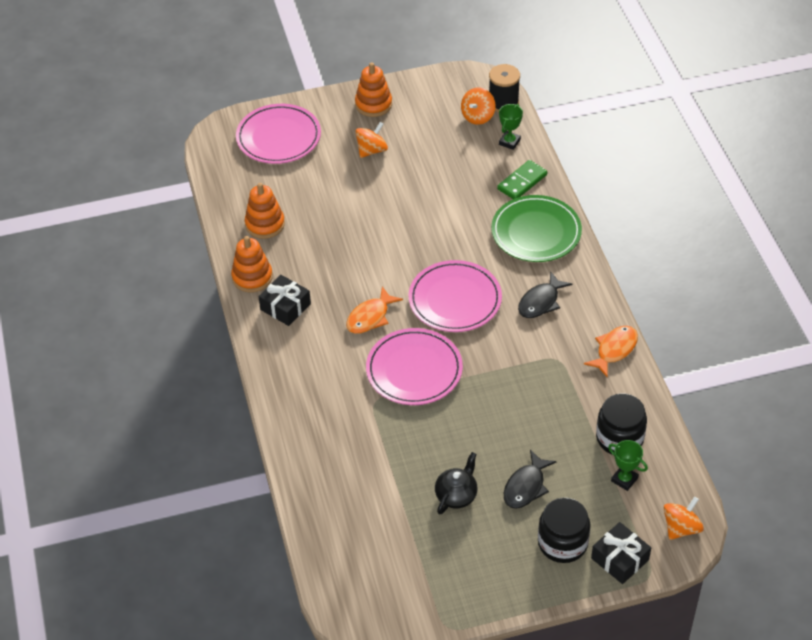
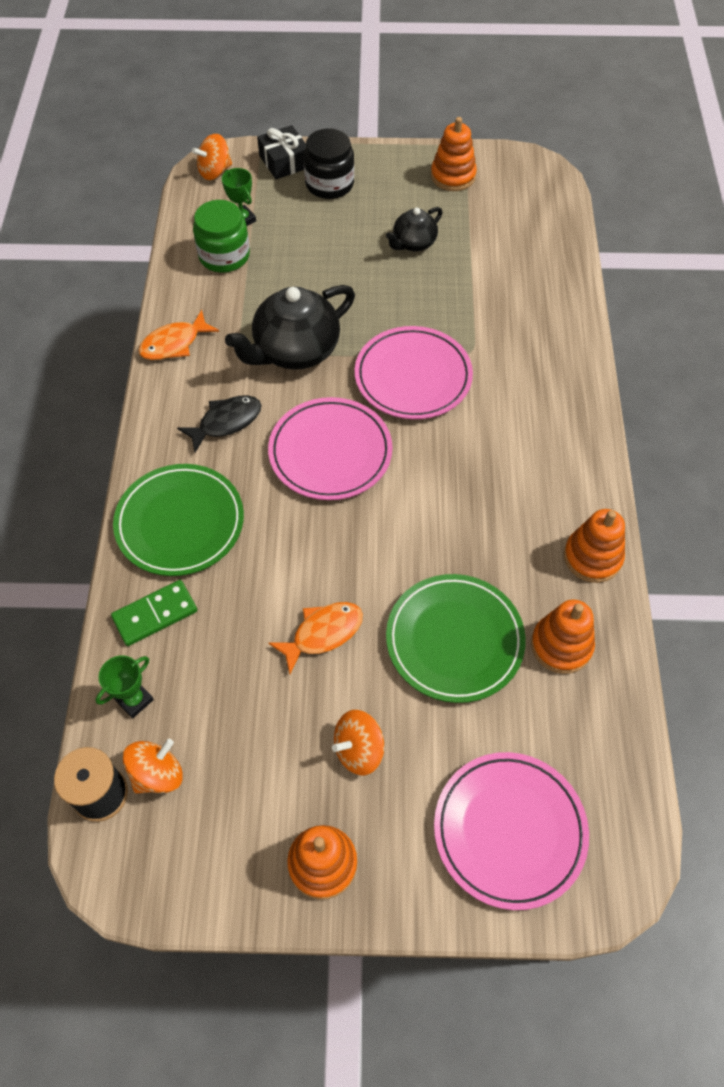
camera: 165 degrees left, 10 degrees up
(285, 307) = (553, 500): black gift -> none
(332, 212) = (454, 640): none -> green plate
(370, 317) = (445, 456): orange fish -> orange fish (323, 633)
(444, 586) = (453, 176): none -> orange stacking toy
(516, 368) = (295, 350): none -> black teapot
(526, 486) = (341, 235): black fish -> none
(619, 438) = (224, 256): black jar -> green jar

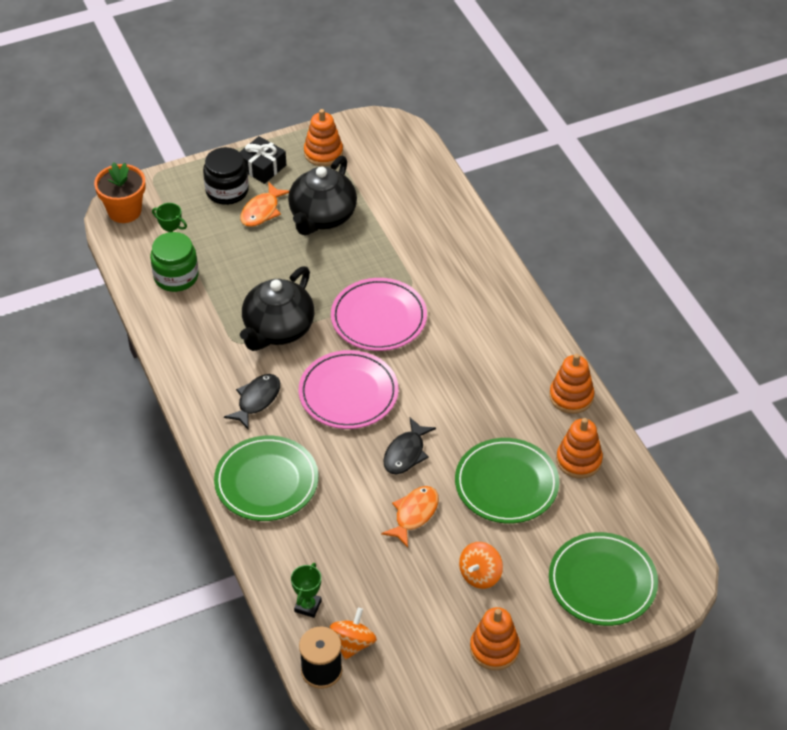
camera: 25 degrees left, 10 degrees down
(155, 614) = (287, 548): green domino -> none
(174, 343) = (179, 357): orange fish -> orange fish (262, 211)
(215, 172) = (124, 211): orange spinning top -> orange flower pot
(284, 162) = (178, 184): black gift -> black gift (262, 167)
(355, 551) = (406, 453): none -> black fish
(413, 243) = (322, 217): black teapot -> black teapot, size x1.80
(509, 830) = (602, 582): pink plate -> green plate

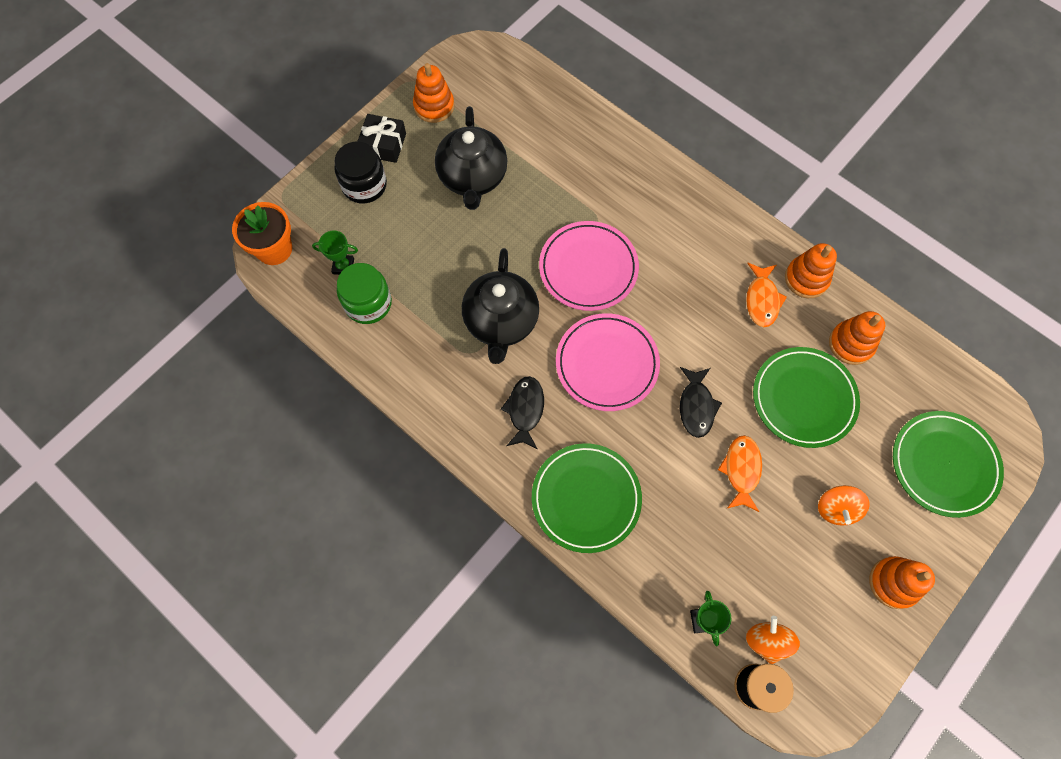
camera: 25 degrees left, 20 degrees up
(262, 211) = (411, 194): orange fish -> orange fish (762, 300)

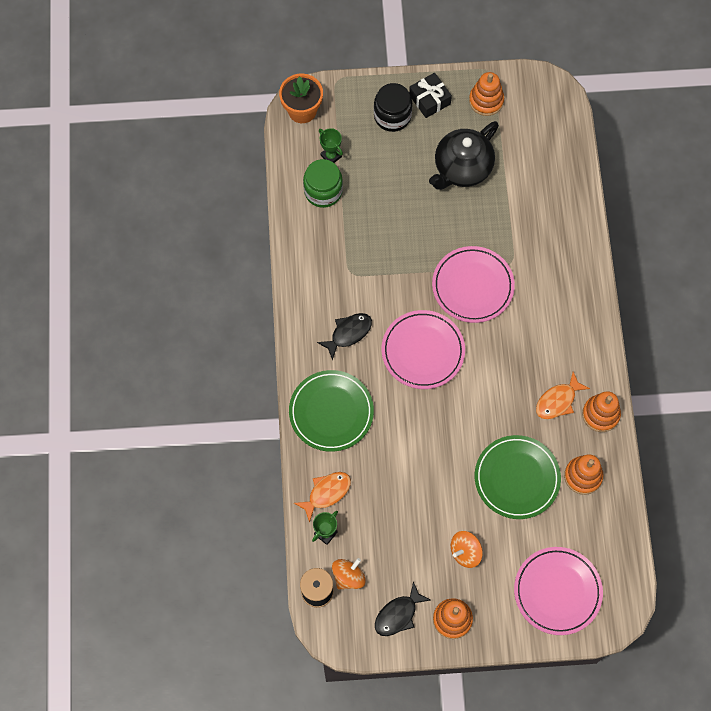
camera: 45 degrees right, 0 degrees up
(501, 322) = (387, 271): black teapot -> none
(696, 406) = (448, 423): black fish -> black fish (398, 614)
(741, 470) = (434, 481): orange fish -> orange fish (326, 493)
(944, 465) = (557, 591): green plate -> pink plate

